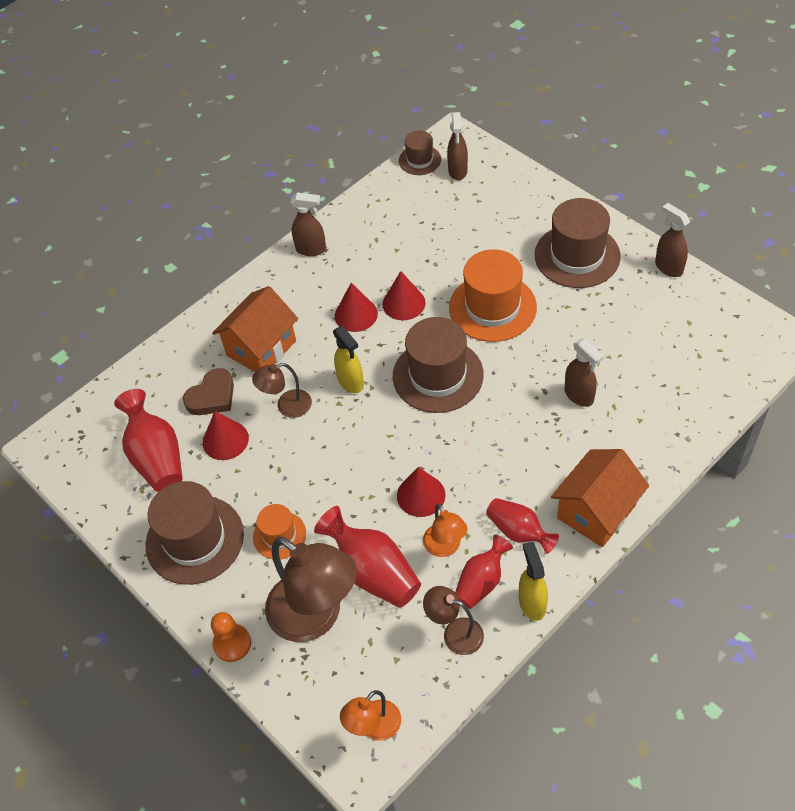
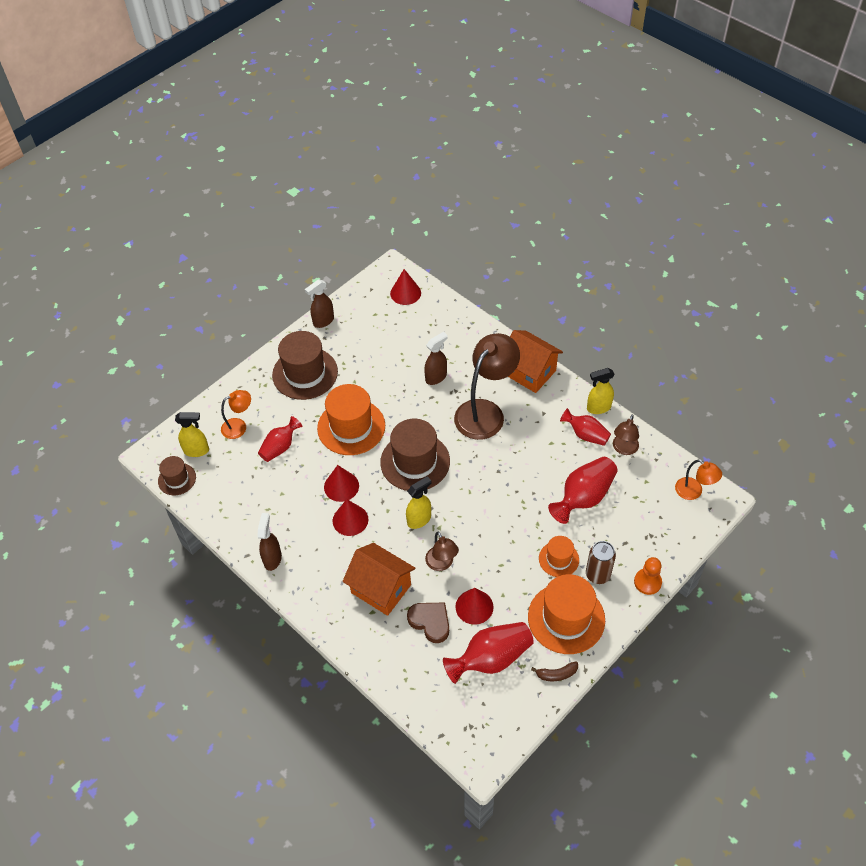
camera: 95 degrees left, 0 degrees up
(124, 525) = (556, 674): none -> brown banana
(195, 539) = (566, 618): brown hat -> orange hat
(251, 581) = (597, 574): none -> brown can
(316, 617) = (621, 530): brown lamp -> brown lamp (485, 412)
(421, 495) = (521, 470): red cone -> red cone (405, 293)
(445, 547) = (561, 455): orange lamp -> orange lamp (239, 426)
(457, 171) = (197, 451): brown spray bottle -> yellow spray bottle
(519, 532) = (547, 414): red vase -> red vase (280, 447)

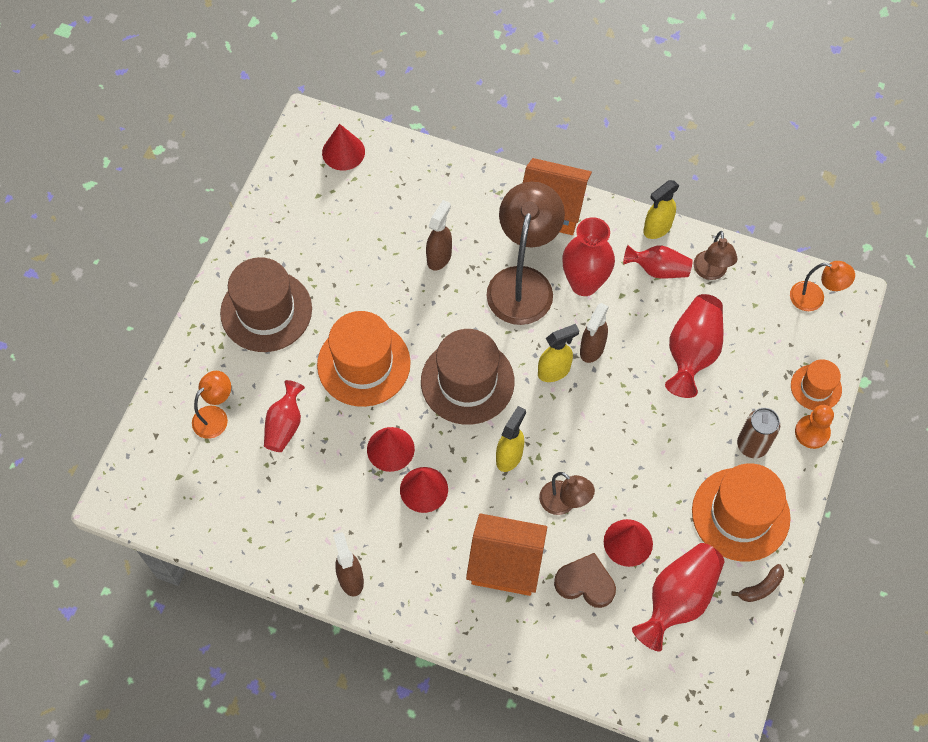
camera: 25 degrees left, 10 degrees up
(177, 479) = (169, 520): brown hat -> none
(197, 451) = (176, 471): yellow spray bottle -> yellow spray bottle (554, 371)
(323, 321) = (254, 229): brown spray bottle -> brown spray bottle (592, 349)
(528, 426) = (584, 283): none -> red vase
(558, 559) = (698, 443): orange hat -> orange hat (816, 387)

